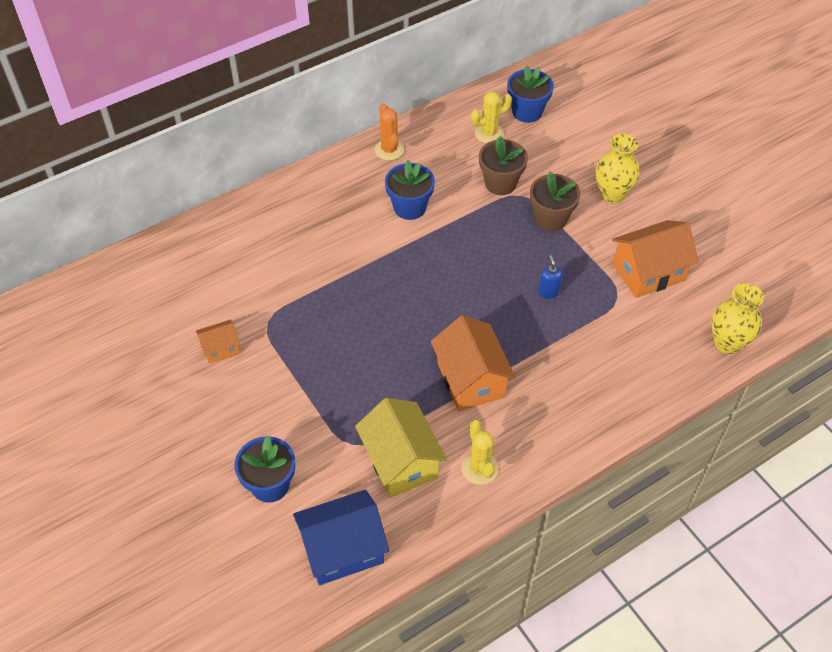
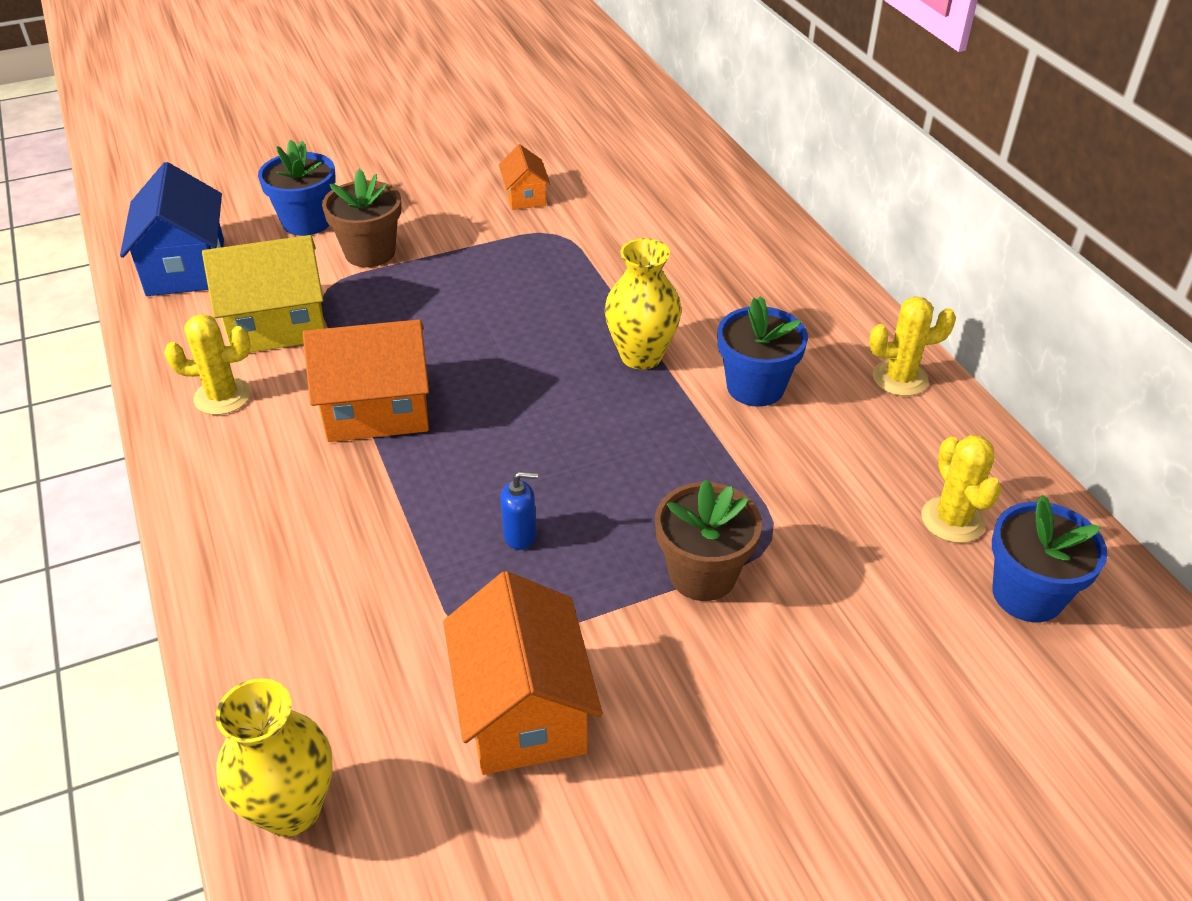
camera: 100 degrees right, 10 degrees down
(389, 150) = (900, 378): orange cactus -> yellow cactus
(500, 183) = (807, 514): brown flower pot -> brown flower pot (370, 252)
(612, 195) = (759, 698): yellow vase -> yellow vase (641, 356)

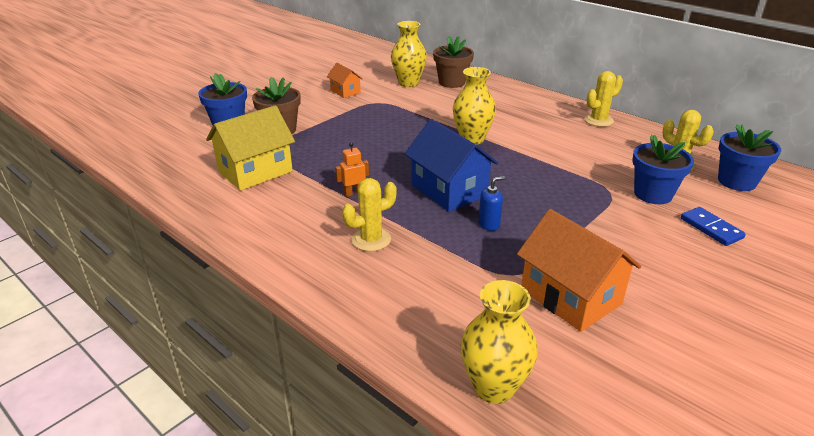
camera: 25 degrees left, 10 degrees down
(186, 267) = (169, 159): blue house -> blue house (449, 190)
(222, 396) = (252, 210): yellow cactus -> yellow cactus (371, 240)
(377, 409) = (354, 193): orange house -> orange robot
(640, 203) = (408, 83): none -> yellow vase
(702, 574) = (594, 214): brown flower pot -> brown flower pot (452, 82)
(755, 387) = (539, 138): blue flower pot -> blue flower pot (653, 194)
(874, 673) = (711, 228): none -> blue domino

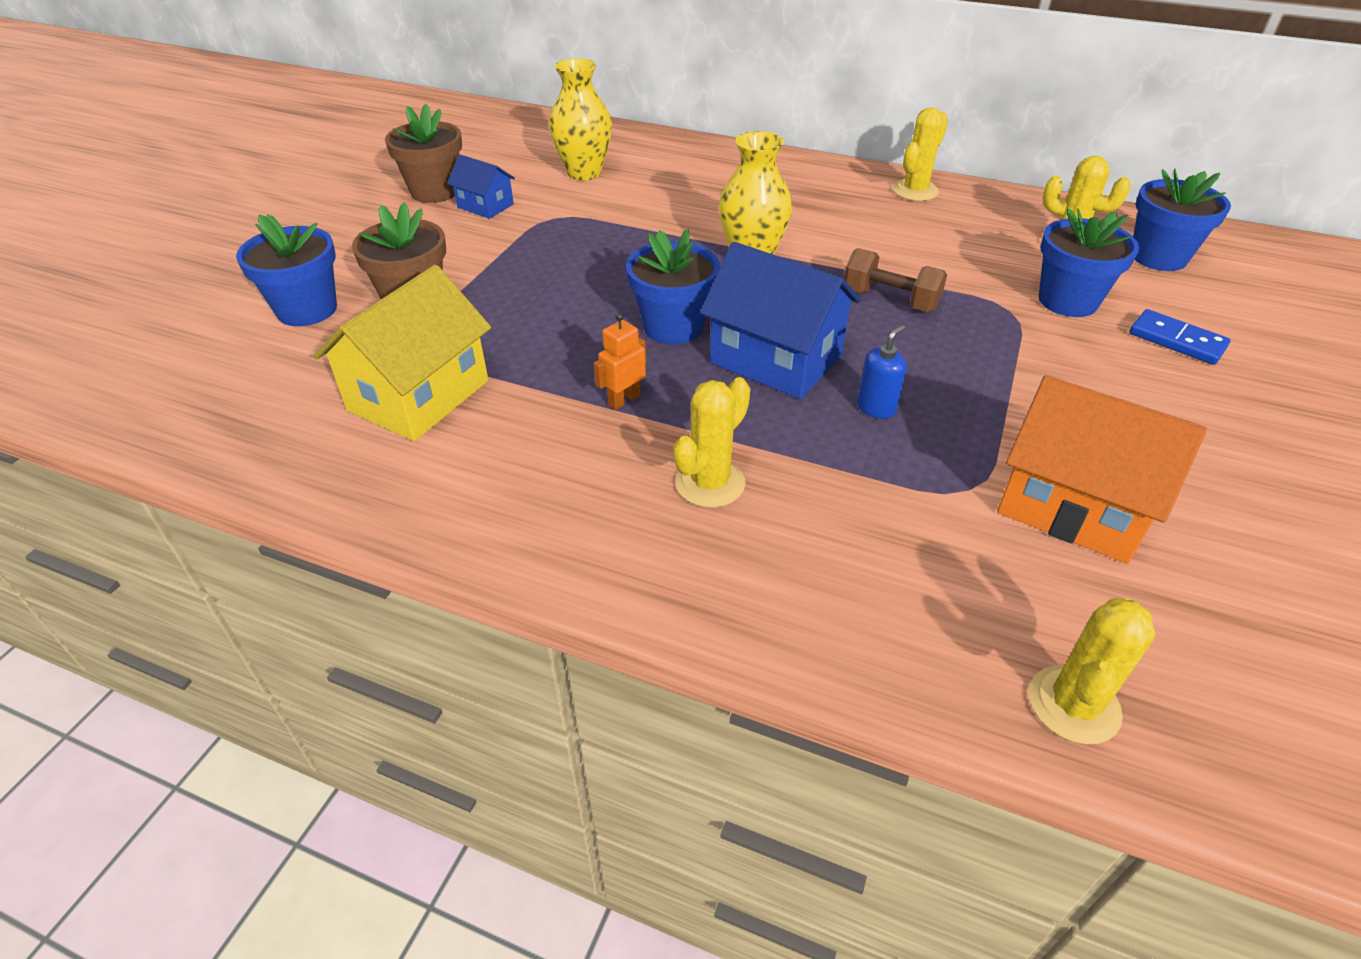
camera: 20 degrees left, 10 degrees up
(345, 91) = (485, 206): orange house -> blue house
(404, 164) = (673, 327): none -> blue flower pot
(452, 82) = (654, 160): brown flower pot -> brown flower pot (435, 191)
(494, 387) = (1074, 705): yellow vase -> yellow cactus
(538, 174) = (890, 300): none -> brown dumbbell

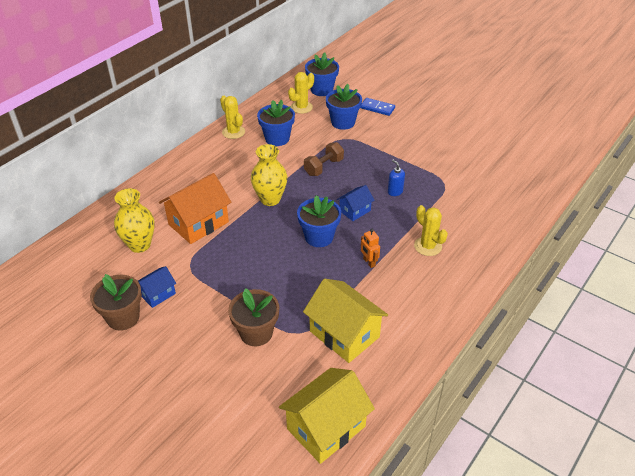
camera: 75 degrees left, 0 degrees up
(202, 406) = (326, 427): none -> yellow house
(307, 310) = (244, 383): blue flower pot -> blue flower pot (277, 138)
(776, 359) = (355, 210): blue house -> blue house, size x0.54
(1073, 505) = (457, 163): orange house -> orange house (198, 223)
(1074, 705) = (534, 192): yellow cactus -> none
(1176, 340) = (377, 108): blue domino -> blue domino turned 60 degrees clockwise

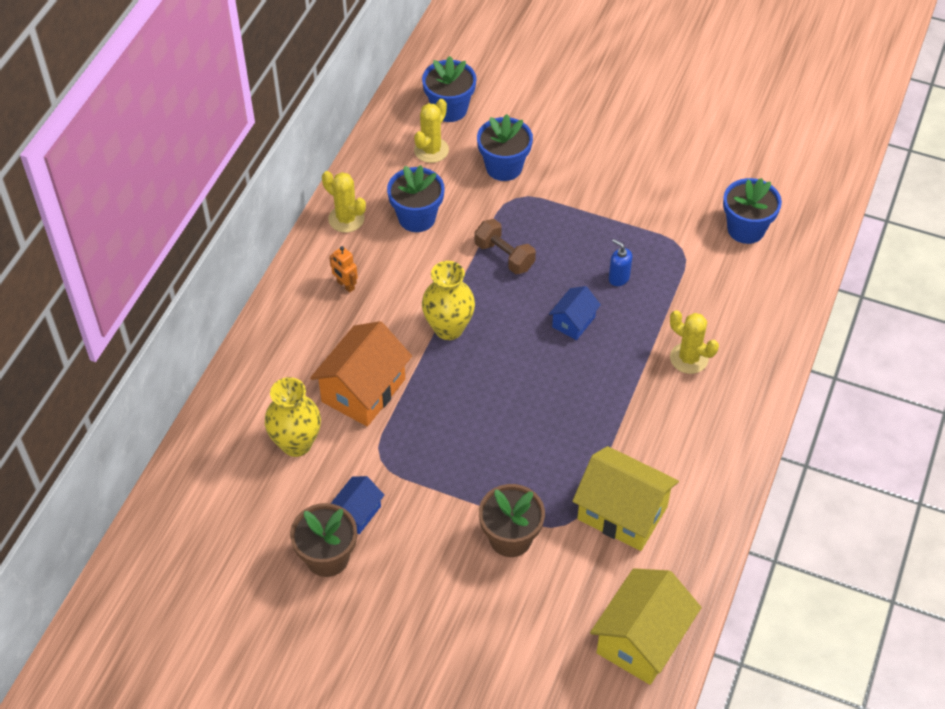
camera: 15 degrees left, 10 degrees up
(319, 237) = (539, 376): blue flower pot -> blue flower pot (746, 229)
(324, 167) = (504, 256): brown dumbbell -> brown dumbbell turned 75 degrees counterclockwise
(369, 262) = (619, 401): orange robot -> orange robot (345, 285)
(377, 108) = (546, 129): blue domino -> none

